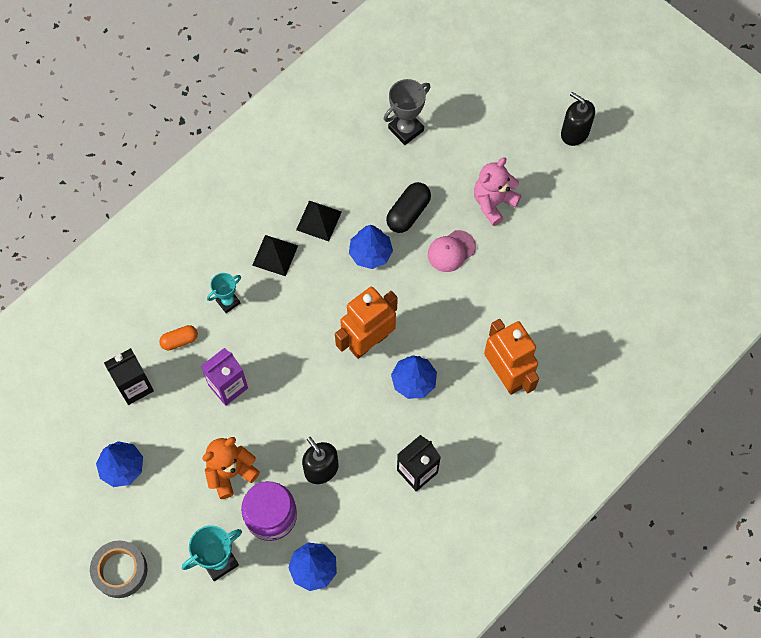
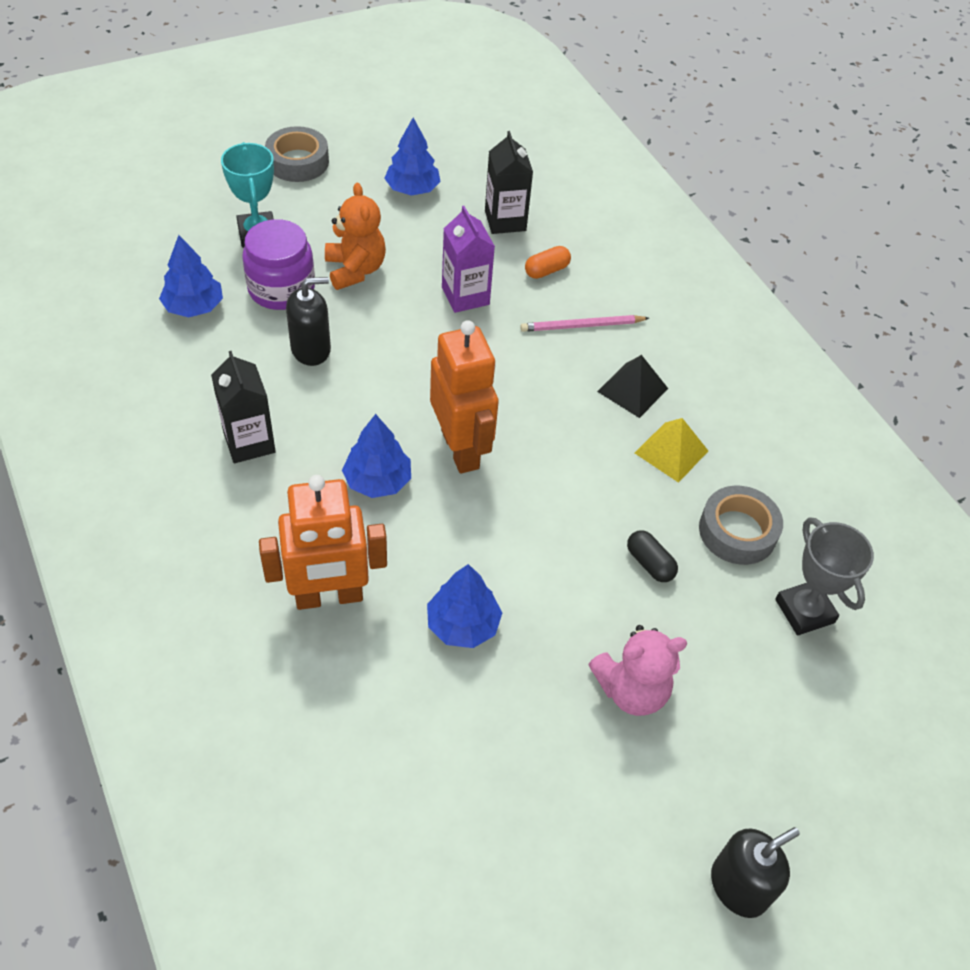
camera: 105 degrees right, 15 degrees down
(179, 341) = (546, 270): orange capsule -> orange capsule turned 60 degrees clockwise
(228, 301) = (581, 326): turquoise trophy -> pink pencil
(318, 220) = (671, 451): black pyramid -> yellow pyramid
(365, 172) = (737, 531): none -> grey tape
(370, 253) = (597, 495): blue tree -> blue tree (462, 624)
(408, 213) = (649, 563): black capsule -> black capsule, size x0.64
(451, 251) = (564, 598): pink cap -> none
(493, 203) = (631, 690): pink teddy bear -> pink teddy bear turned 105 degrees clockwise

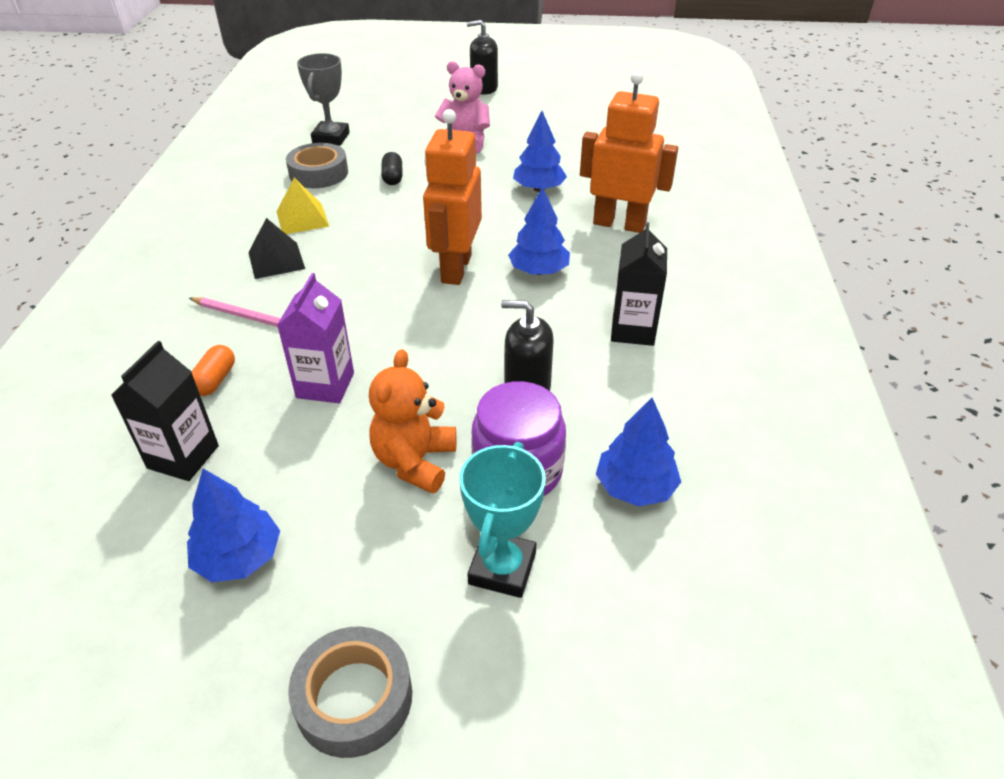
camera: 145 degrees left, 10 degrees down
(546, 270) = (215, 380): orange capsule -> orange capsule turned 75 degrees counterclockwise

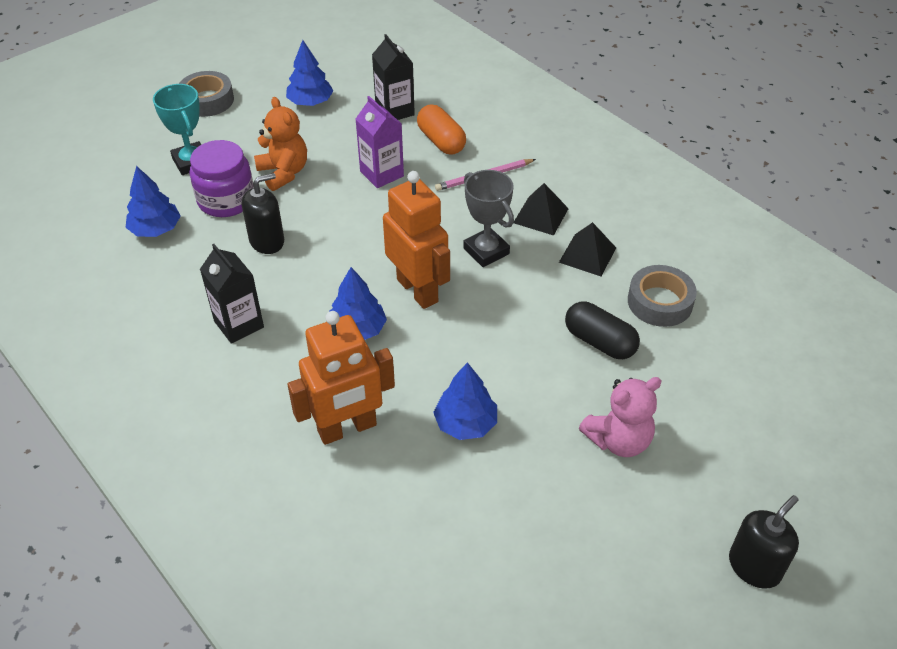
camera: 135 degrees right, 5 degrees up
(215, 380) = (441, 141): orange capsule -> orange capsule, size x1.56
(302, 218) = (587, 255): yellow pyramid -> black pyramid
(331, 138) = (732, 349): grey trophy -> grey trophy (486, 251)
(393, 177) = (599, 342): black capsule -> black capsule, size x1.56

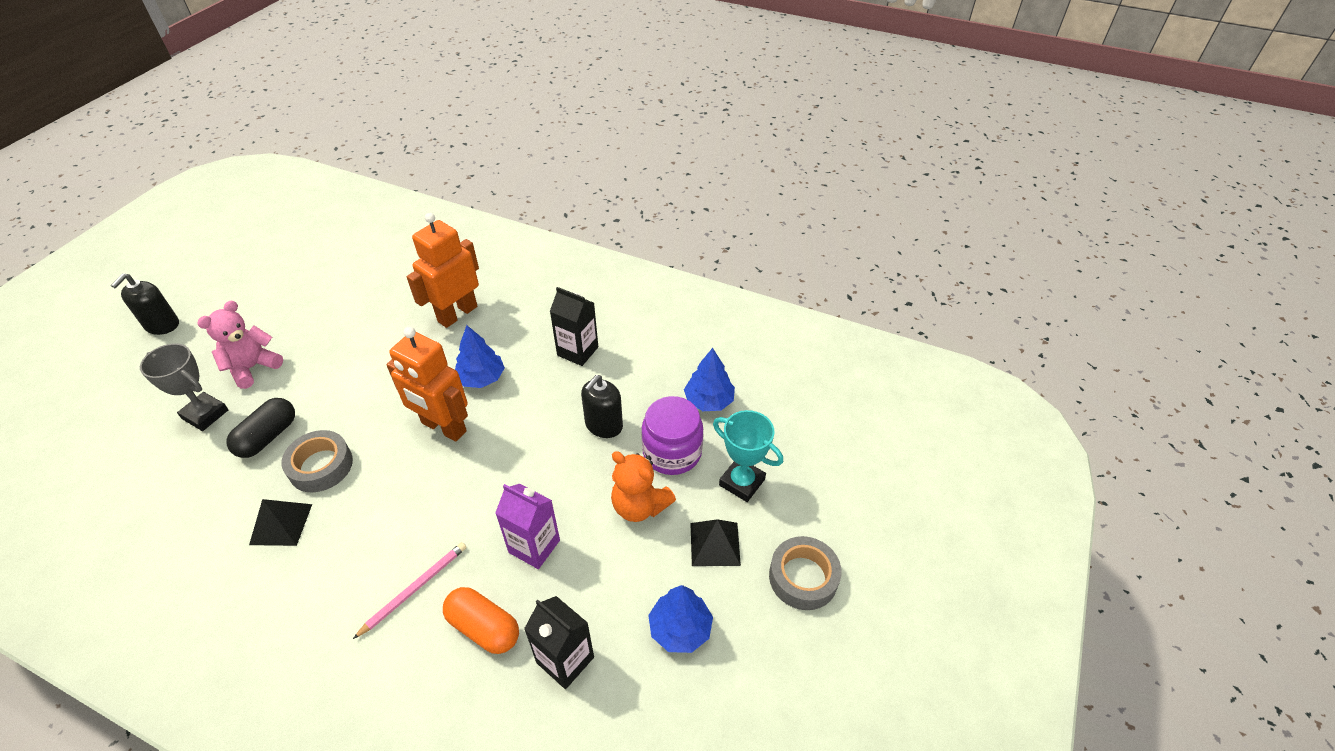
camera: 155 degrees right, 0 degrees up
(465, 423) = (372, 342): blue tree -> none
(486, 251) = (389, 490): grey trophy -> grey trophy (205, 414)
(541, 215) = (337, 557): black pyramid -> black pyramid (715, 544)
(599, 342) = (268, 437): black capsule -> black capsule turned 75 degrees counterclockwise
(660, 302) = (206, 496): grey tape -> grey tape (321, 466)

